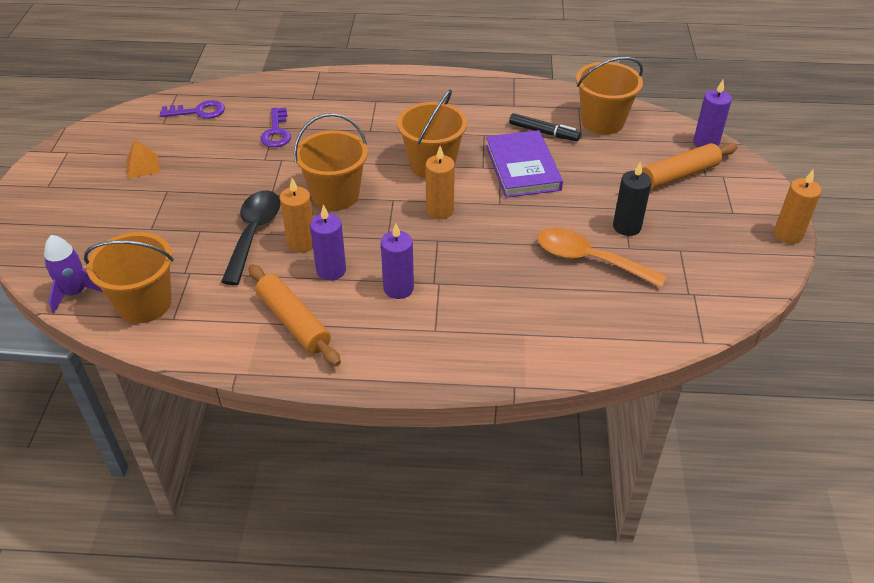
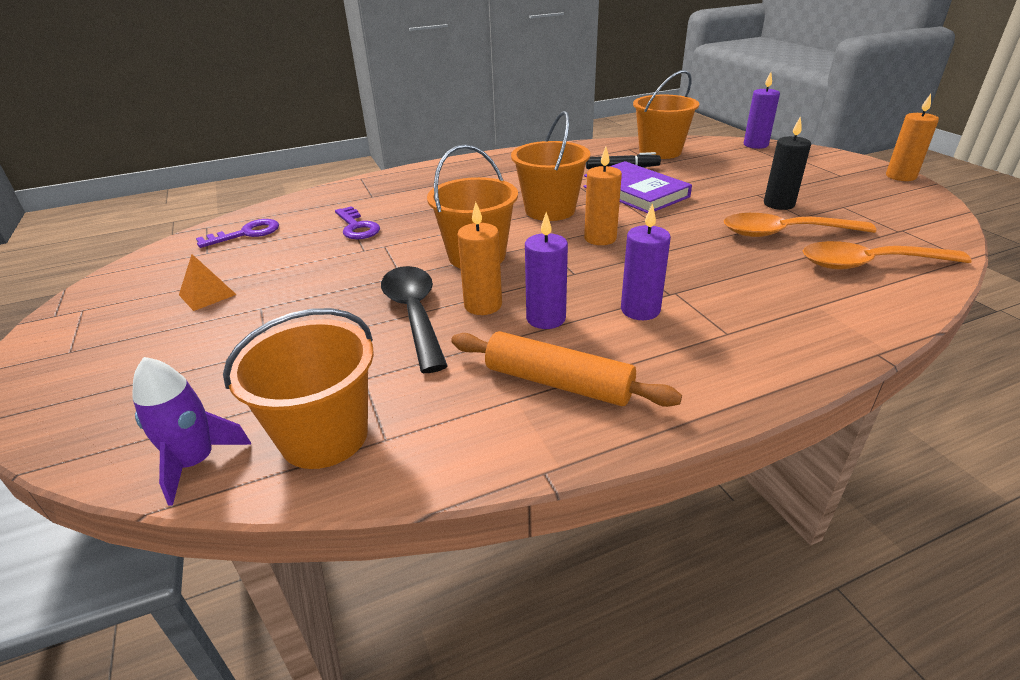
camera: 25 degrees left, 10 degrees down
(614, 315) = (869, 264): none -> orange spoon
(678, 175) = (766, 165): orange rolling pin -> none

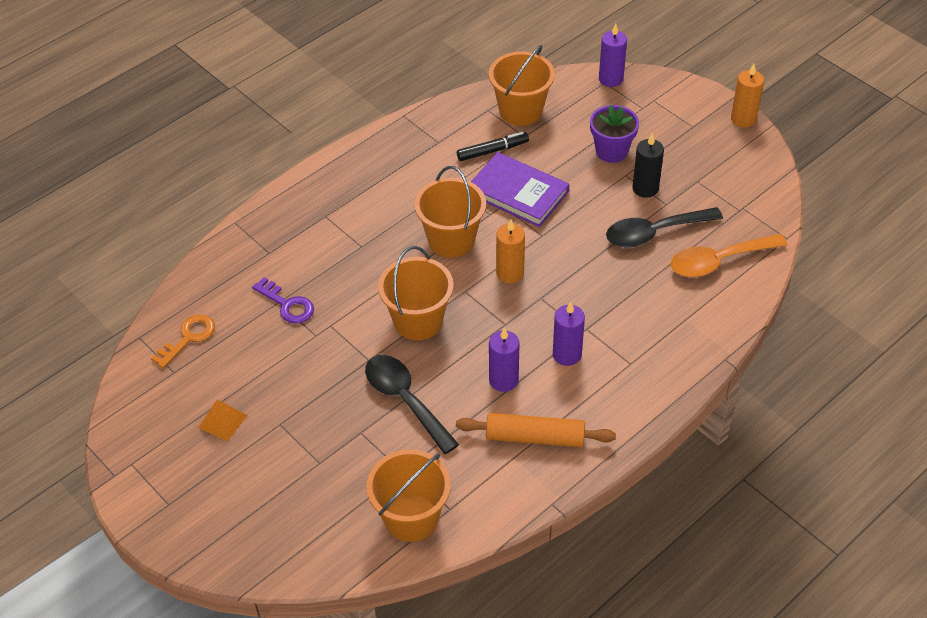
camera: 20 degrees left, 15 degrees up
(196, 462) = (346, 557): purple rocket -> none
(246, 234) = (188, 338): purple key -> orange key
(483, 305) = (451, 378): orange candle -> none
(745, 179) = (611, 151): none -> purple flower pot
(784, 233) = (654, 233): orange spoon -> black spoon

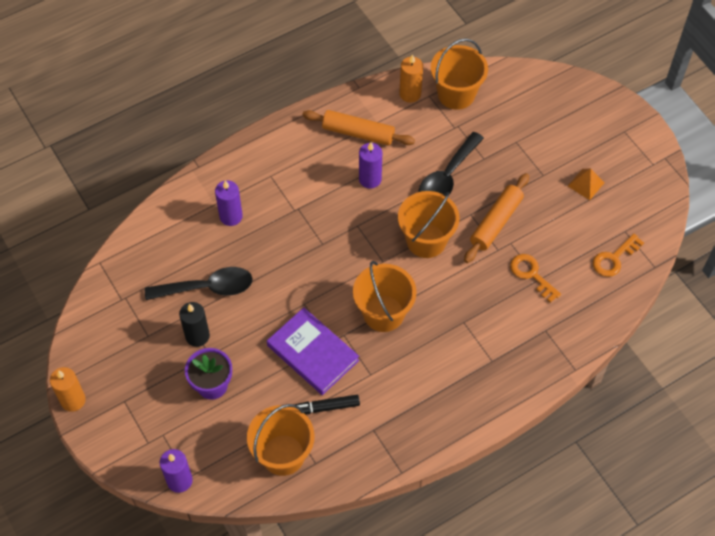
camera: 170 degrees left, 10 degrees up
(287, 304) = (532, 275): purple key -> orange key
(335, 355) = (496, 222): none -> orange rolling pin
(405, 400) = (447, 177): black spoon -> black spoon turned 60 degrees clockwise
(510, 273) = (341, 271): orange candle -> orange candle (410, 94)
(567, 354) = (316, 191): purple candle -> purple candle (231, 216)
(718, 261) = (166, 250): orange spoon -> none

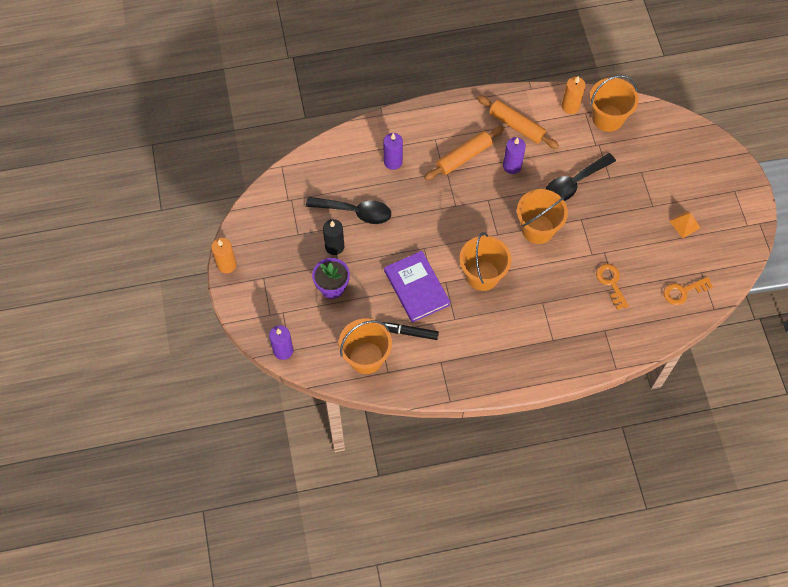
camera: 20 degrees right, 5 degrees up
(496, 222) = (599, 232): orange rolling pin -> orange rolling pin (463, 157)

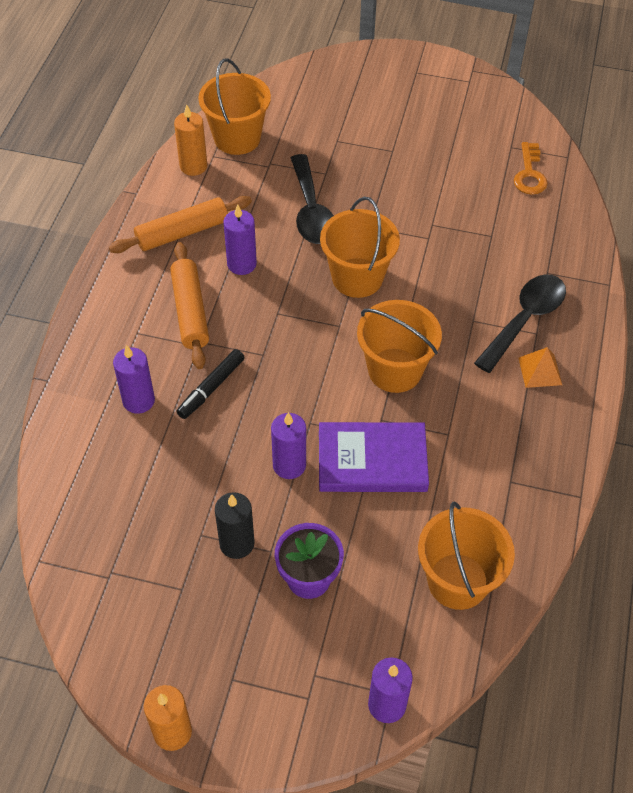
camera: 65 degrees left, 10 degrees down
(355, 212) = (193, 488): black spoon -> black spoon (525, 319)
(392, 250) = (289, 465): none -> purple candle
(409, 332) = (442, 502): black marker -> black marker (211, 388)
(611, 283) = (481, 237): orange key -> none
(684, 224) = (436, 133): orange pyramid -> orange pyramid (540, 371)

